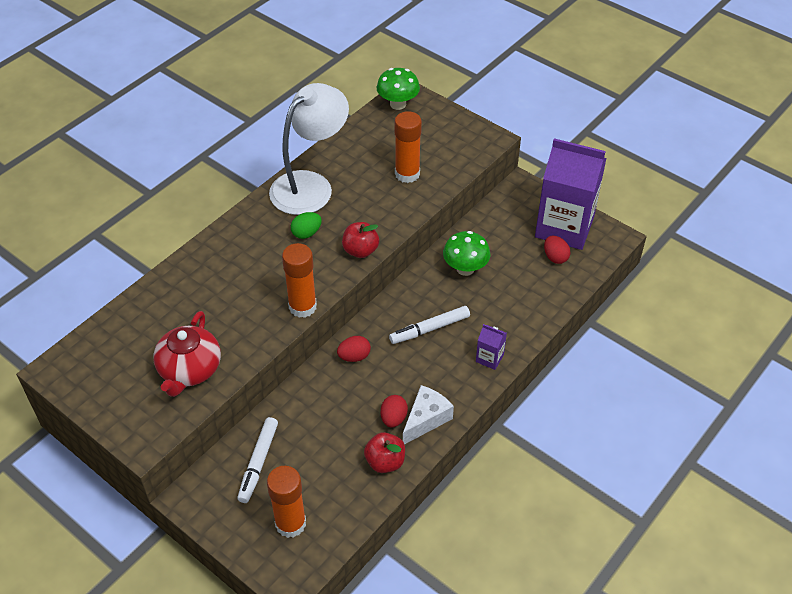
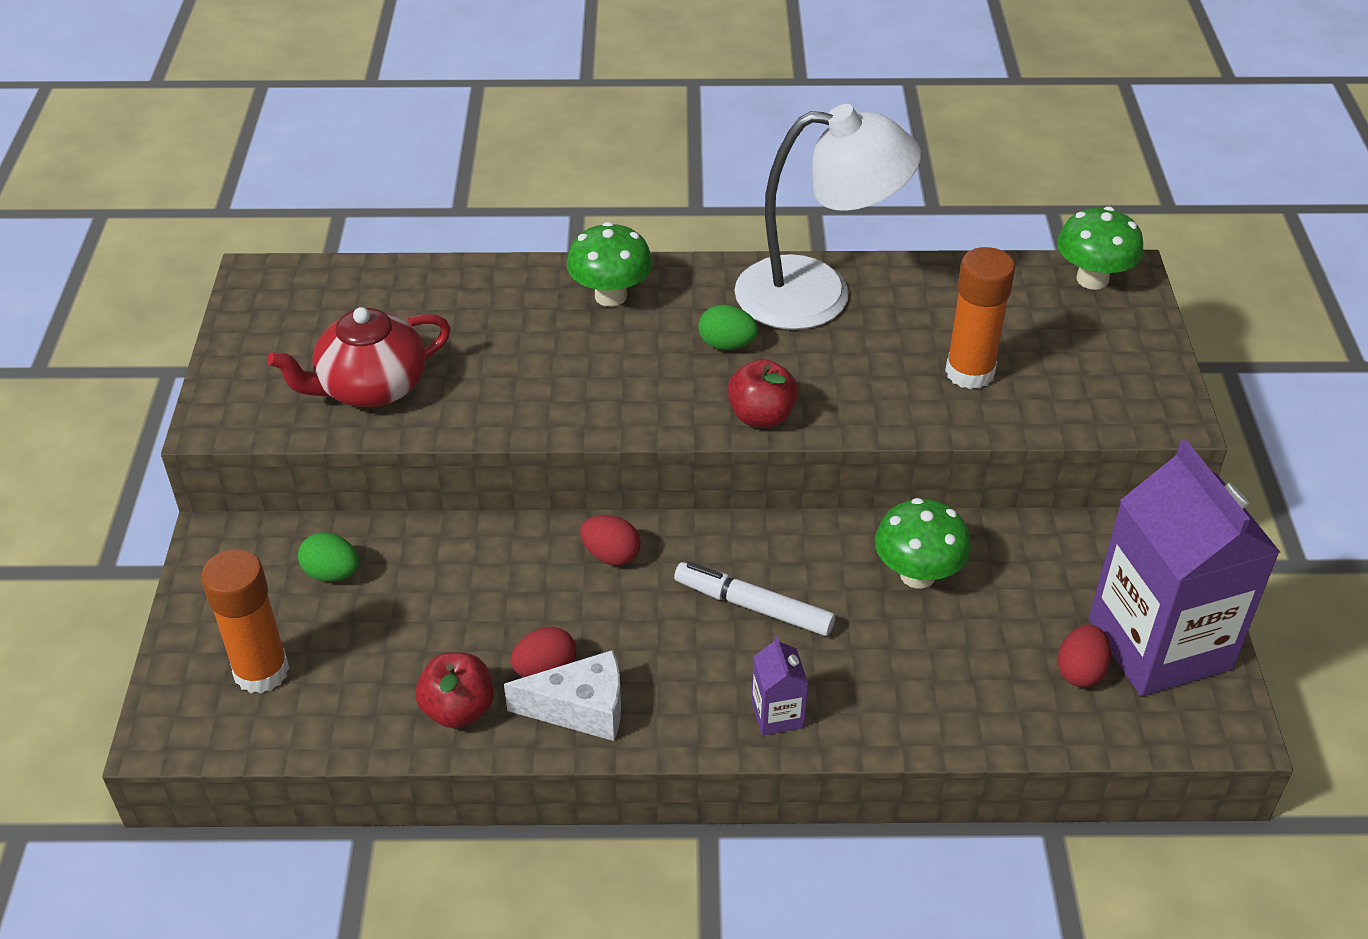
camera: 50 degrees right, 5 degrees down
(230, 250) = (610, 296): none -> green mushroom
(258, 463) = (332, 573): white marker -> green egg
(302, 307) = (591, 423): orange glue stick -> none

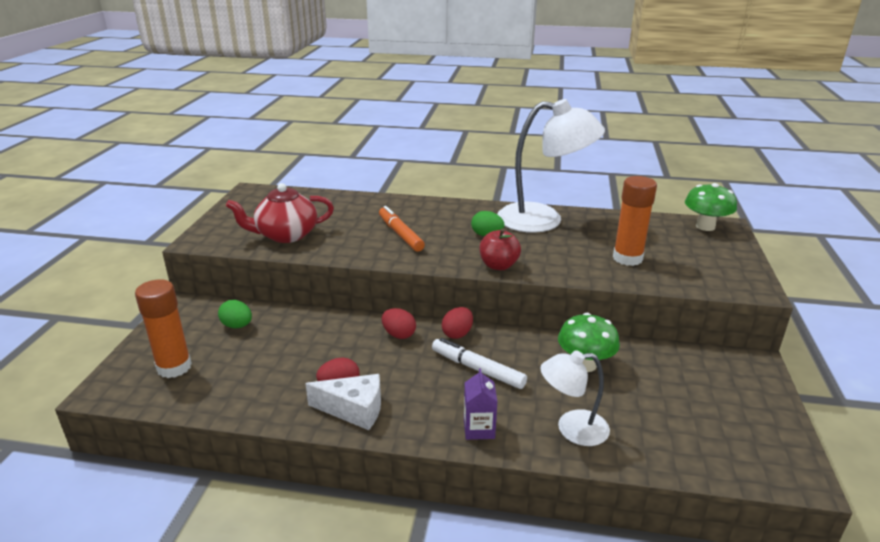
camera: 10 degrees right, 15 degrees down
(458, 709) = (279, 400): red apple -> none
(575, 360) = (400, 234): none -> orange marker
(610, 296) = (429, 211): green mushroom -> none
(912, 694) = (572, 429): none -> white lamp
(1080, 671) = (690, 430): red egg -> red egg (457, 334)
(1159, 644) = (746, 420): purple carton -> none

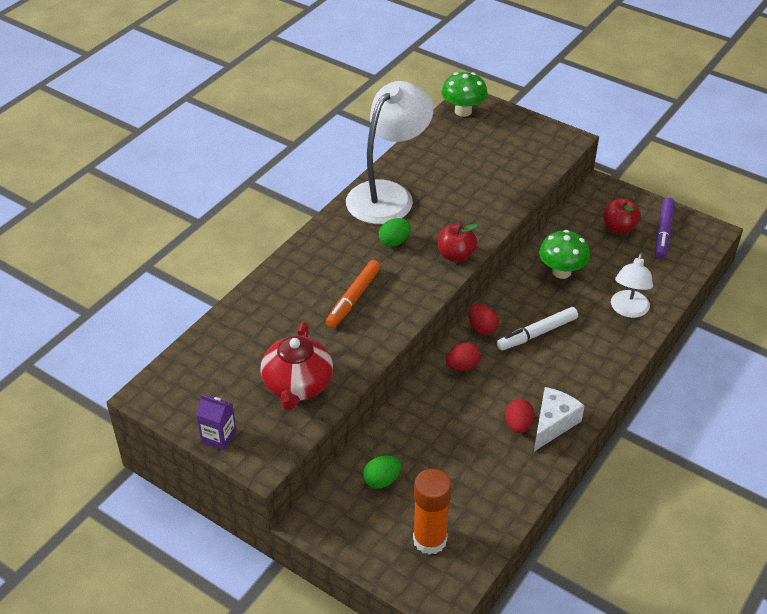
camera: 65 degrees left, 15 degrees up
(400, 234) = (353, 299): orange marker -> orange marker turned 60 degrees counterclockwise
(479, 429) = (607, 358): purple carton -> purple carton (219, 437)
(627, 258) = (488, 178): orange glue stick -> none
(703, 391) = (619, 228): none -> red apple
(741, 430) = (663, 232): none -> purple marker

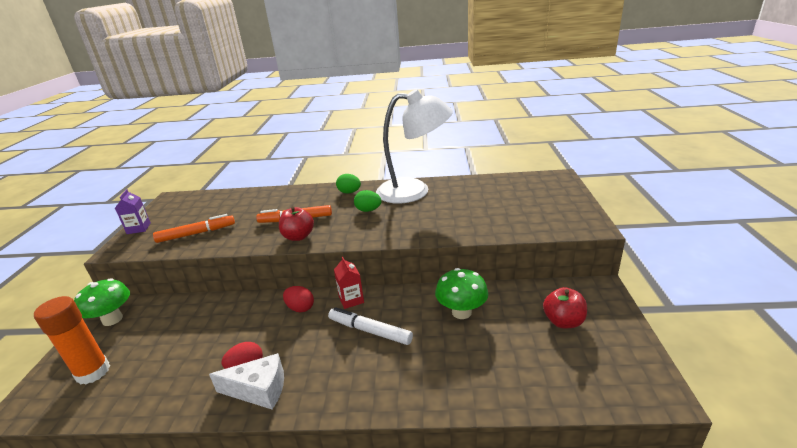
camera: 60 degrees right, 15 degrees down
(297, 385) = (196, 233): red teapot -> orange marker
(382, 480) = (156, 321): green egg -> green egg (349, 192)
(456, 255) = (379, 236): red apple -> red apple (298, 237)
(463, 111) = (543, 179): green mushroom -> green mushroom (112, 319)
(482, 328) = (351, 300): red egg -> red carton
(628, 310) = (456, 377): white lamp -> none
(663, 232) = (601, 355): purple marker -> none

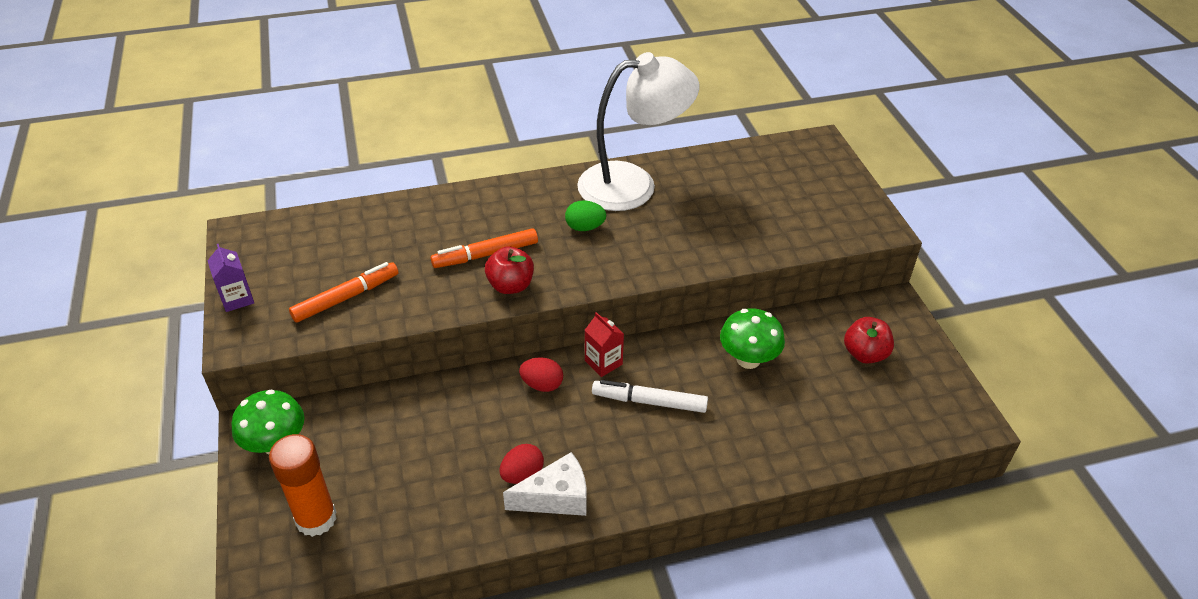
camera: 20 degrees left, 15 degrees up
(349, 192) = (537, 195): green egg -> none

